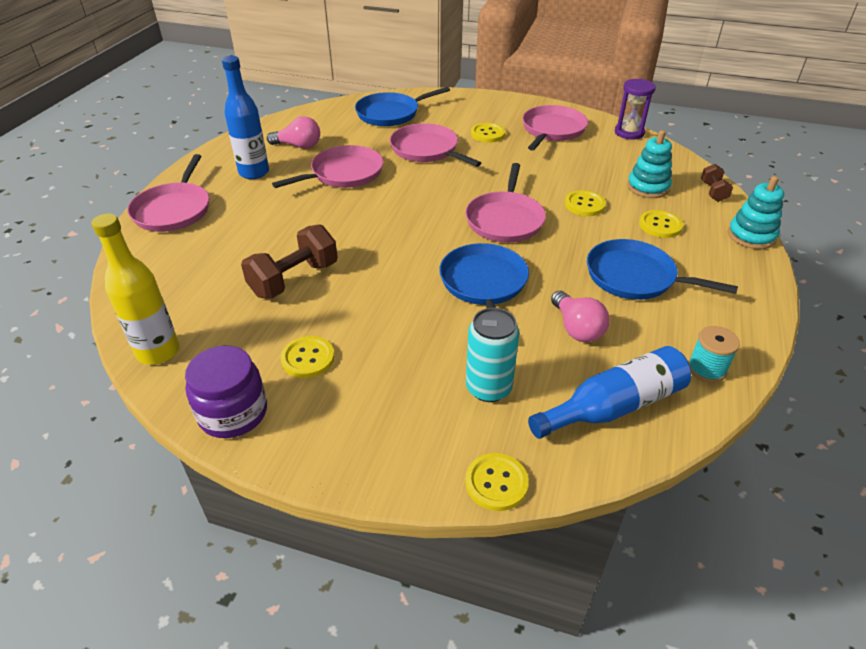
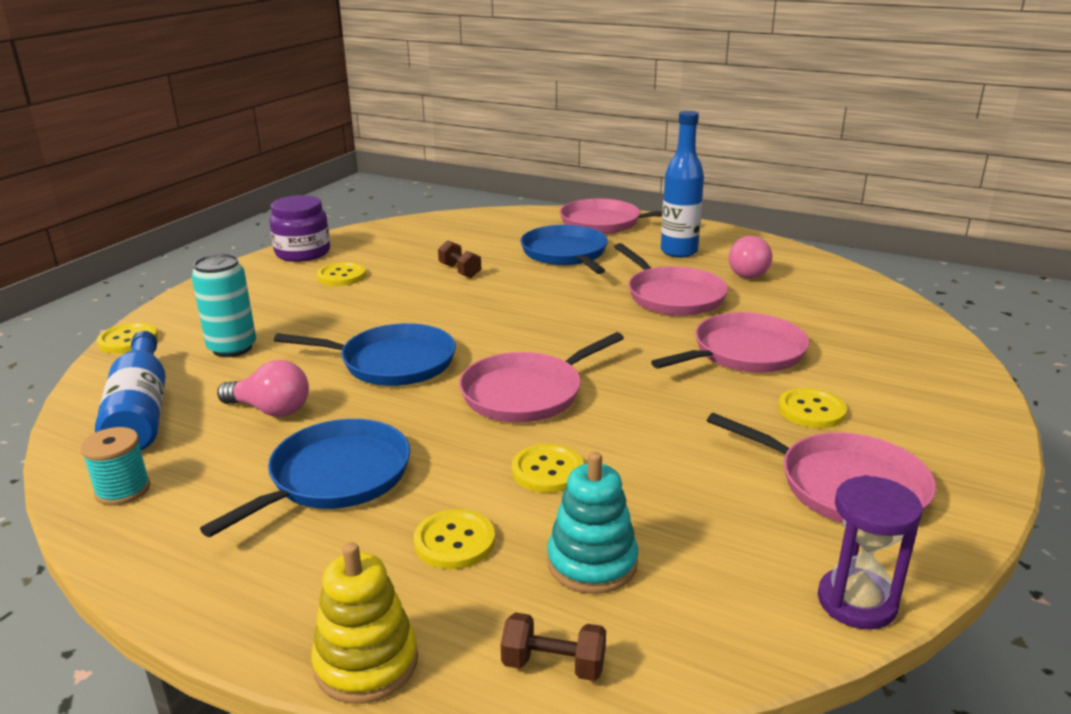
camera: 100 degrees right, 15 degrees down
(158, 352) = (393, 229): yellow bottle -> none
(294, 279) = (460, 271): brown dumbbell -> brown dumbbell, size x0.54
(391, 113) = (871, 333): blue pan -> blue pan (566, 254)
(505, 219) = (527, 393): pink pan -> pink pan turned 60 degrees counterclockwise
(576, 328) = (271, 410): pink light bulb -> pink light bulb turned 150 degrees counterclockwise
(751, 236) = (366, 663): turquoise stacking toy -> yellow stacking toy

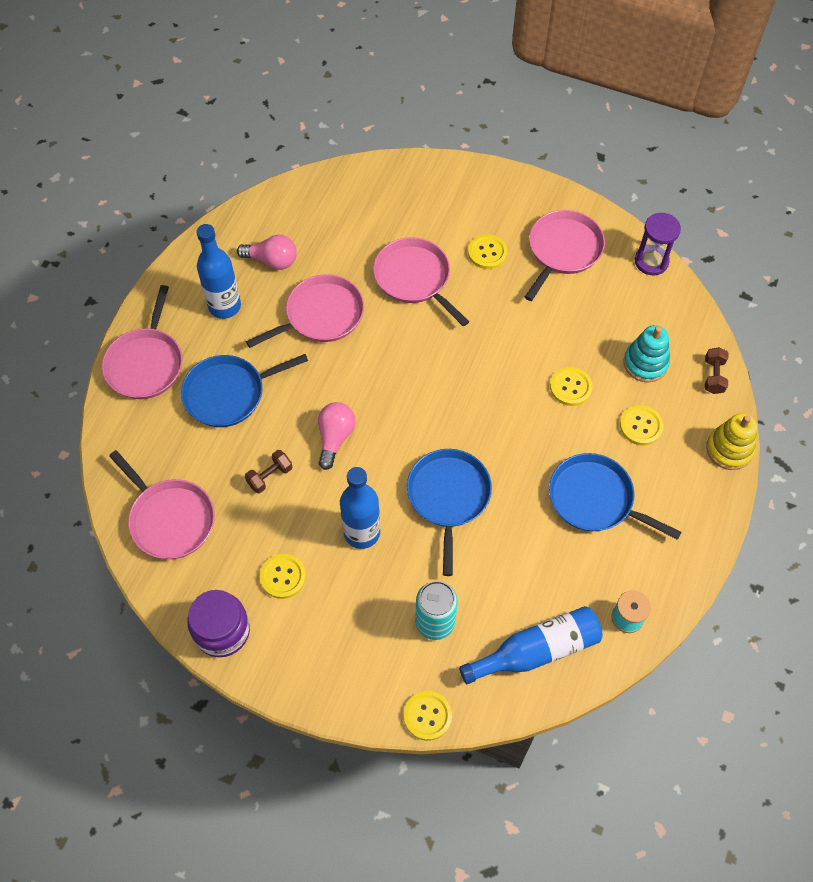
camera: 95 degrees left, 35 degrees up
(271, 410) = (524, 561): pink light bulb -> pink light bulb (335, 437)
(370, 312) = (362, 533): none -> blue bottle
(527, 393) = (483, 405): pink pan -> pink pan (170, 519)

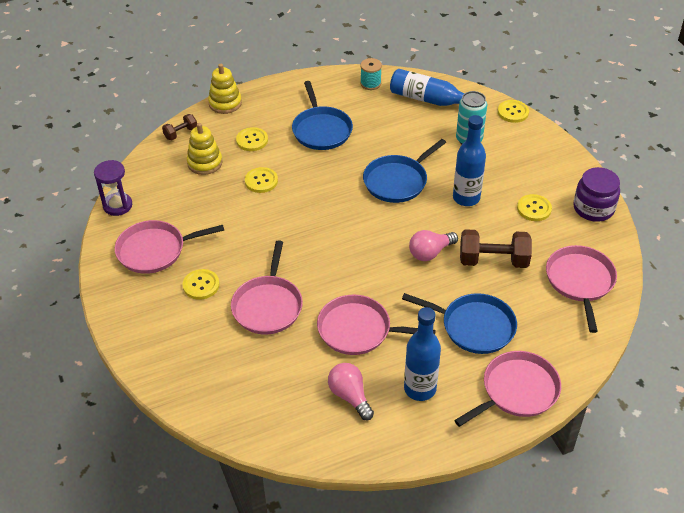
camera: 135 degrees left, 15 degrees down
(270, 476) = (493, 260): brown dumbbell -> brown dumbbell, size x1.84
(645, 363) = (205, 163): turquoise stacking toy -> yellow stacking toy

